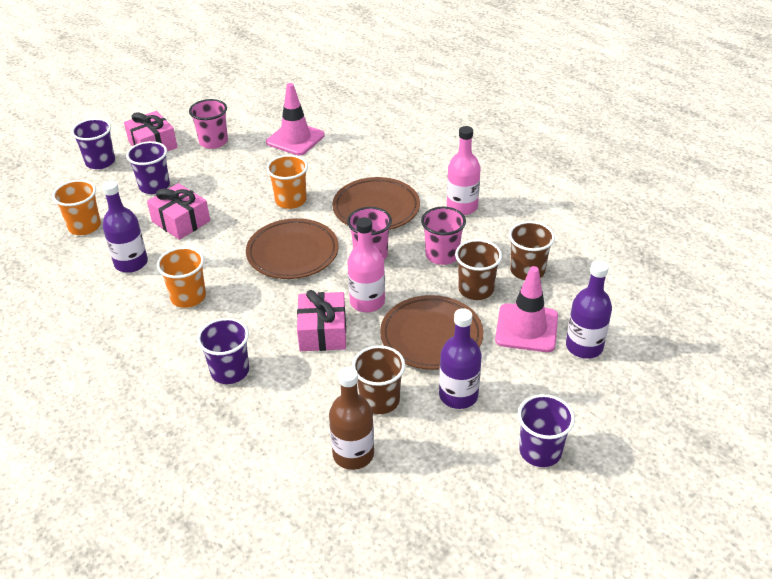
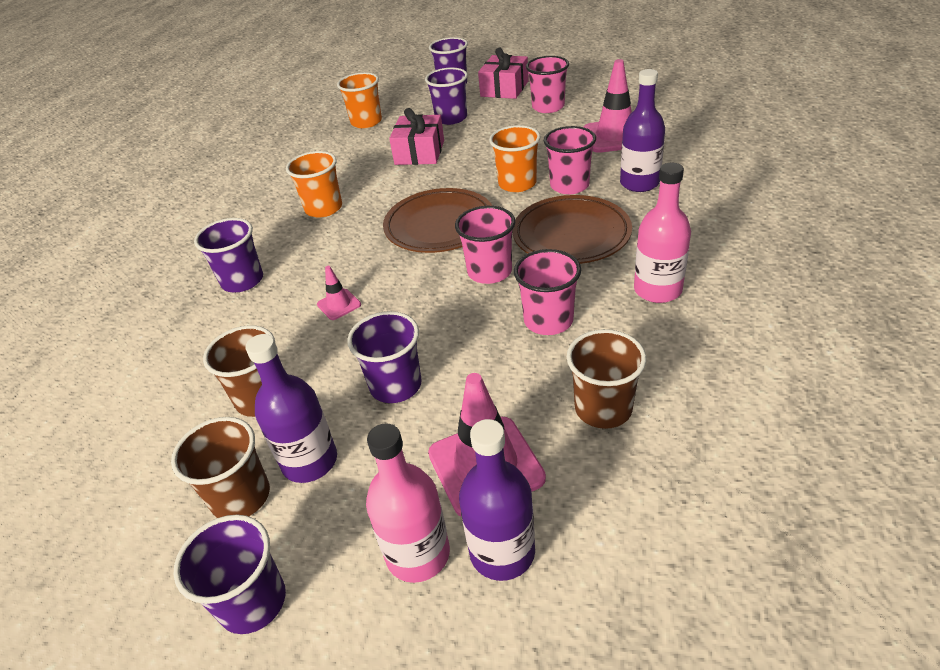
camera: 60 degrees right, 0 degrees up
(131, 263) = (342, 162): purple bottle -> purple bottle (639, 183)
(322, 332) = (339, 304): pink gift -> pink traffic cone
(324, 183) = (569, 185): none -> pink cup
(353, 454) = (168, 421): brown bottle -> none
(367, 302) = (411, 309): pink bottle -> pink bottle (418, 554)
(431, 336) = (395, 385): brown plate -> purple cup
(476, 289) = (515, 380): brown cup -> brown cup (241, 497)

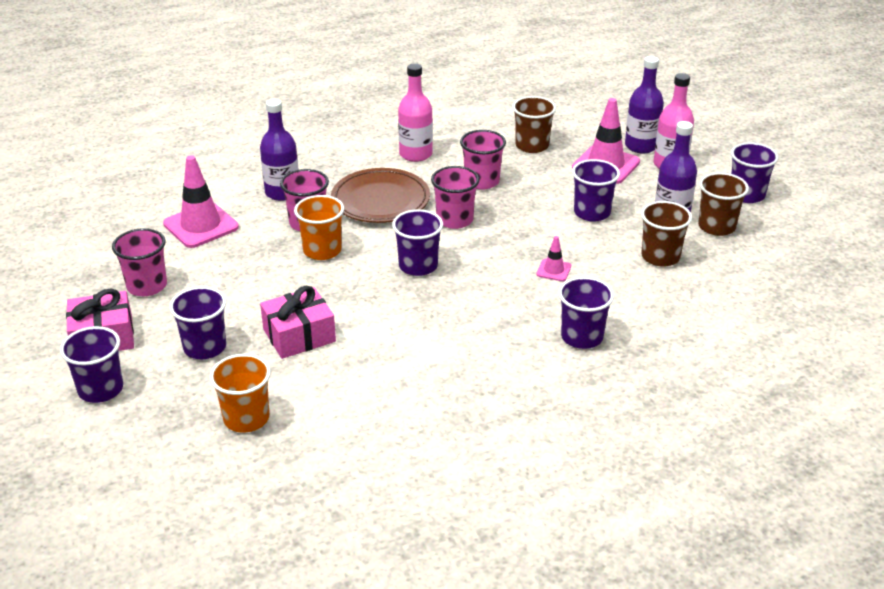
camera: 130 degrees left, 5 degrees down
(323, 208) = (447, 349): orange cup -> none
(439, 226) = (418, 266): brown plate -> purple cup

